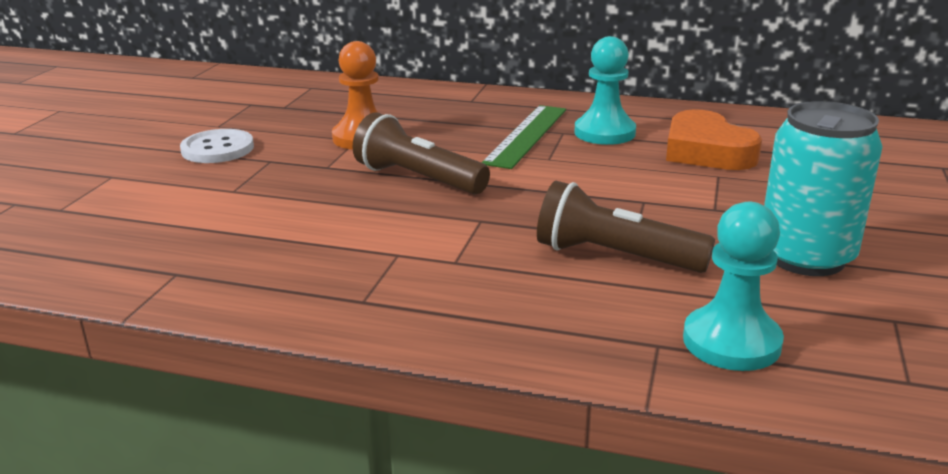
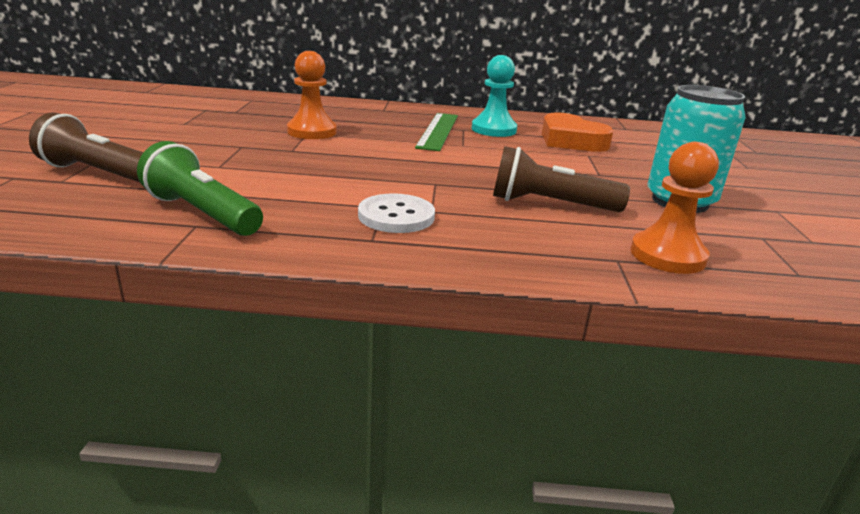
camera: 15 degrees left, 0 degrees up
(189, 257) = (202, 213): none -> green flashlight
(217, 149) = (191, 138): white button -> white button (396, 216)
(418, 179) = (371, 157): brown flashlight -> brown flashlight (100, 173)
(731, 342) = (667, 255): turquoise pawn -> orange pawn

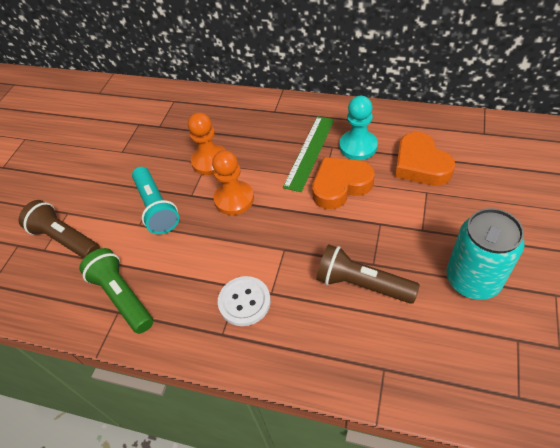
camera: 20 degrees right, 25 degrees up
(243, 156) = (156, 208): none -> turquoise flashlight
(486, 149) = (340, 186): none -> orange heart
(667, 255) = (424, 365): orange pawn -> orange pawn (234, 199)

